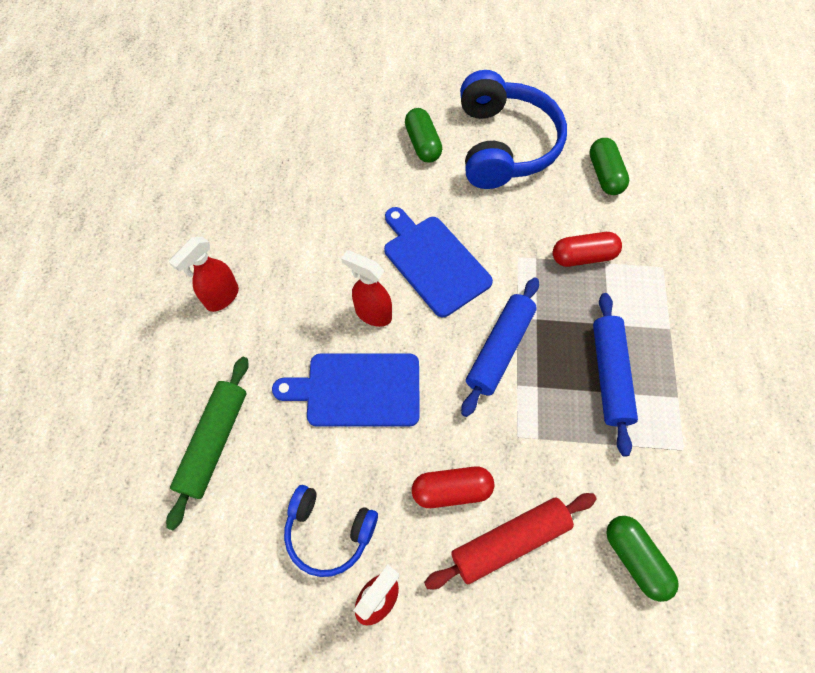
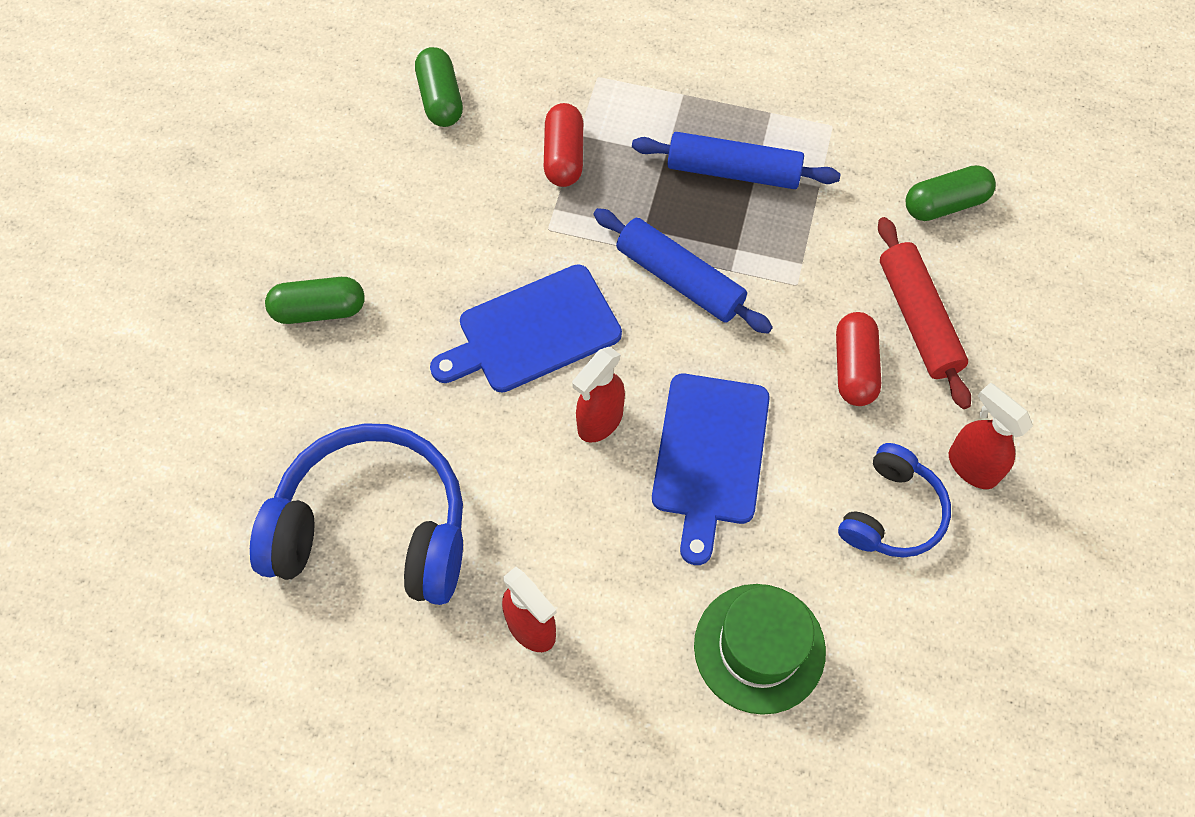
camera: 80 degrees left, 0 degrees up
(214, 442) = (759, 648): green rolling pin -> green hat
(504, 145) = (353, 205): blue headphones -> blue headphones (373, 529)
(604, 175) = (440, 99): green capsule -> green capsule turned 75 degrees clockwise

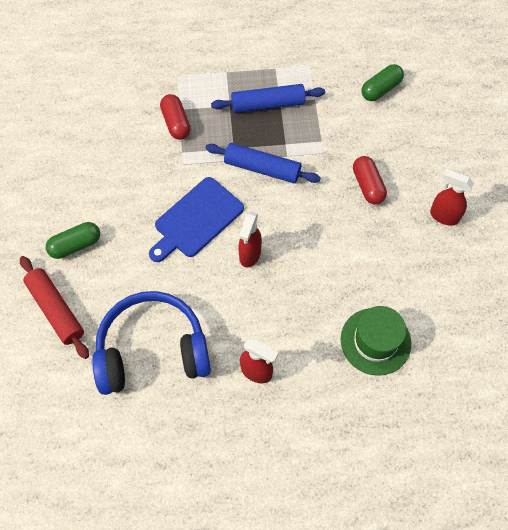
camera: 20 degrees left, 0 degrees up
(440, 99) = (97, 112): green capsule -> none
(710, 456) = (313, 253): blue cutting board -> none
(891, 513) = (414, 252): blue headphones -> none
(918, 319) = (389, 151): red rolling pin -> red rolling pin (56, 310)

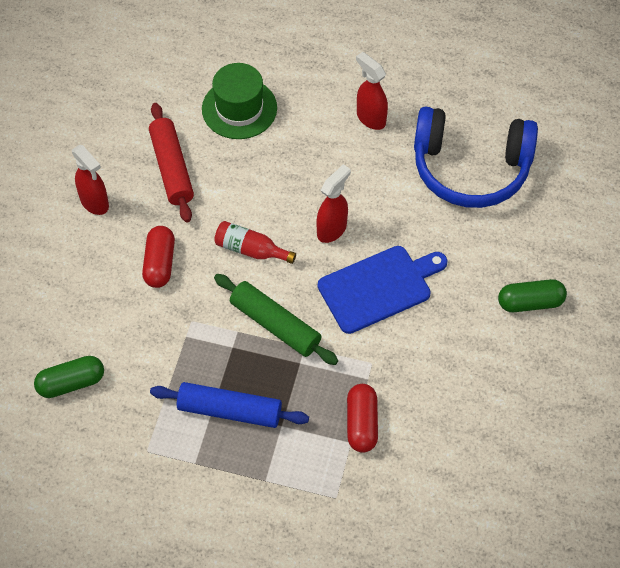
camera: 160 degrees left, 5 degrees down
(56, 310) = (566, 238): red rolling pin -> red rolling pin (172, 168)
(262, 168) = (275, 324): blue rolling pin -> green rolling pin
(305, 218) = (251, 250): none -> red bottle

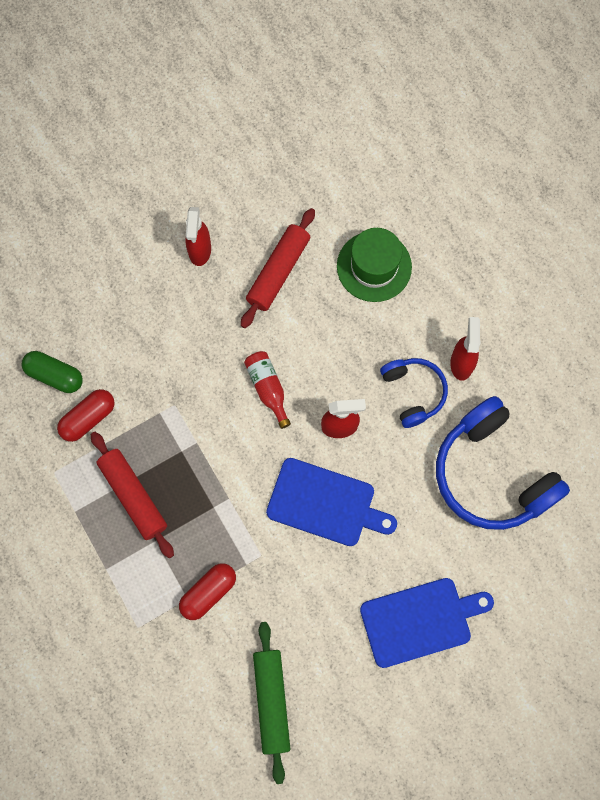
camera: 45 degrees right, 15 degrees up
(160, 263) = (196, 340): red capsule -> red capsule (88, 418)
(230, 410) = (133, 496): blue rolling pin -> red rolling pin
(275, 324) = (226, 462): green rolling pin -> green rolling pin (271, 701)
(358, 164) = (413, 392): none -> blue headphones
(530, 302) = (420, 620): green capsule -> blue cutting board

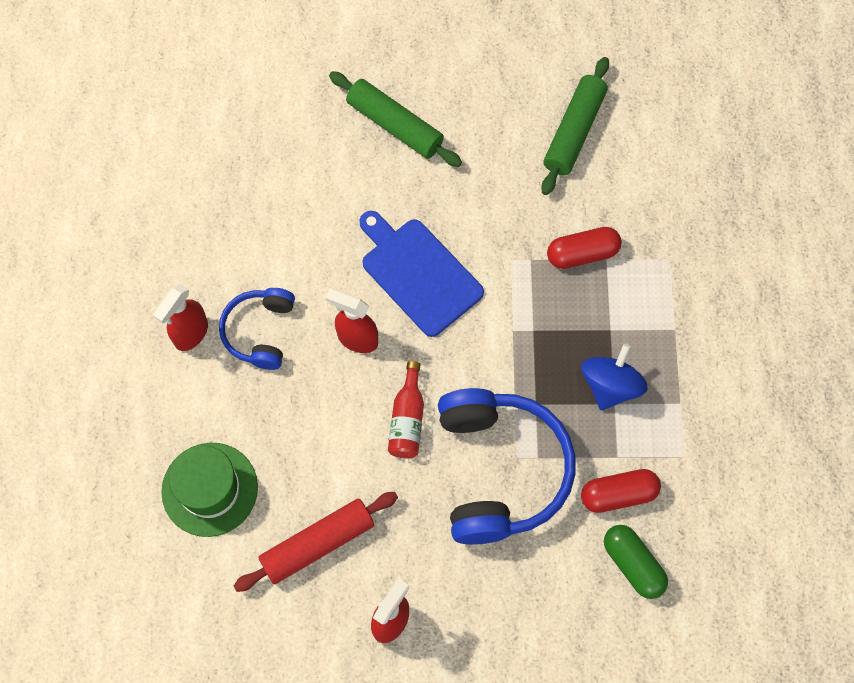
camera: 150 degrees left, 5 degrees down
(133, 496) = (610, 385): red rolling pin -> blue spinning top
(420, 620) = (395, 125): blue cutting board -> green rolling pin
(492, 474) = (237, 213): blue headphones -> blue headphones (499, 470)

